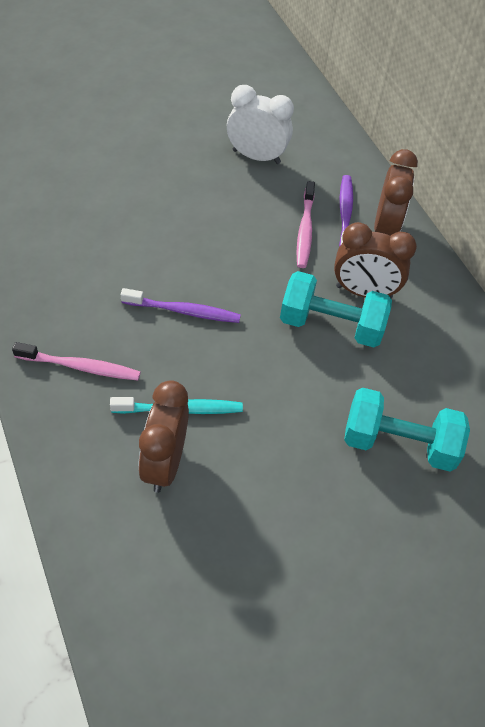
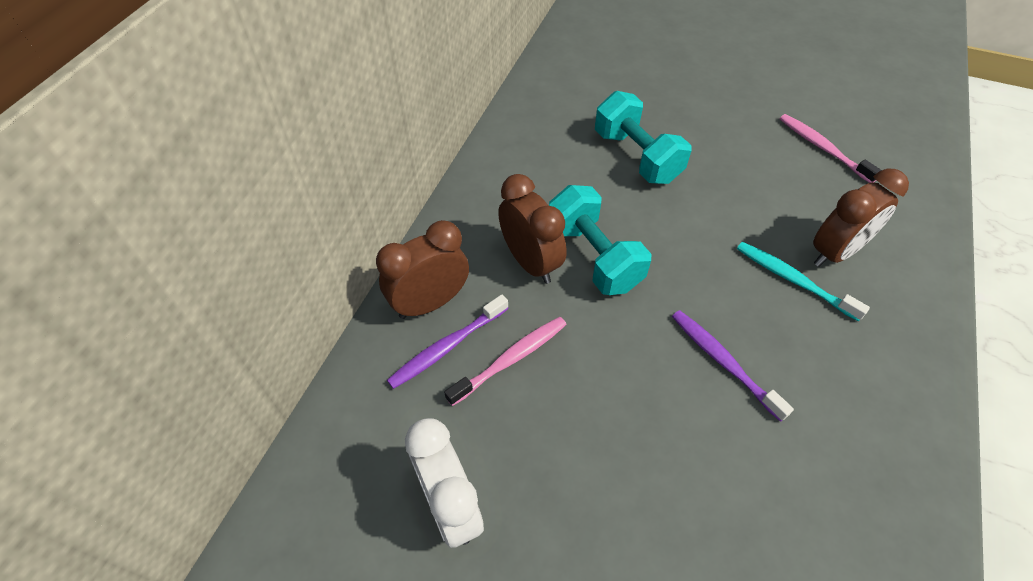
camera: 130 degrees left, 0 degrees up
(80, 367) = (871, 377): pink toothbrush -> pink toothbrush (822, 148)

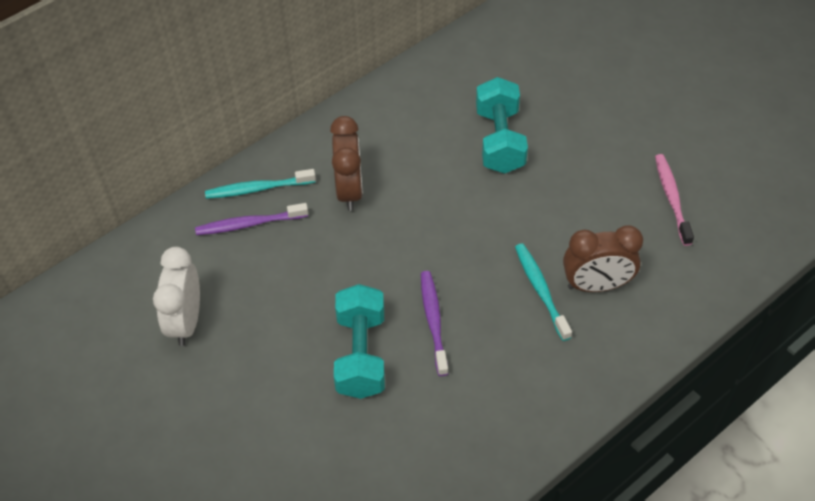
camera: 30 degrees right, 0 degrees up
(430, 303) = (258, 189): brown clock -> turquoise toothbrush
(511, 359) = (286, 251): pink toothbrush -> none
(594, 257) = (400, 206): turquoise dumbbell -> turquoise dumbbell (361, 354)

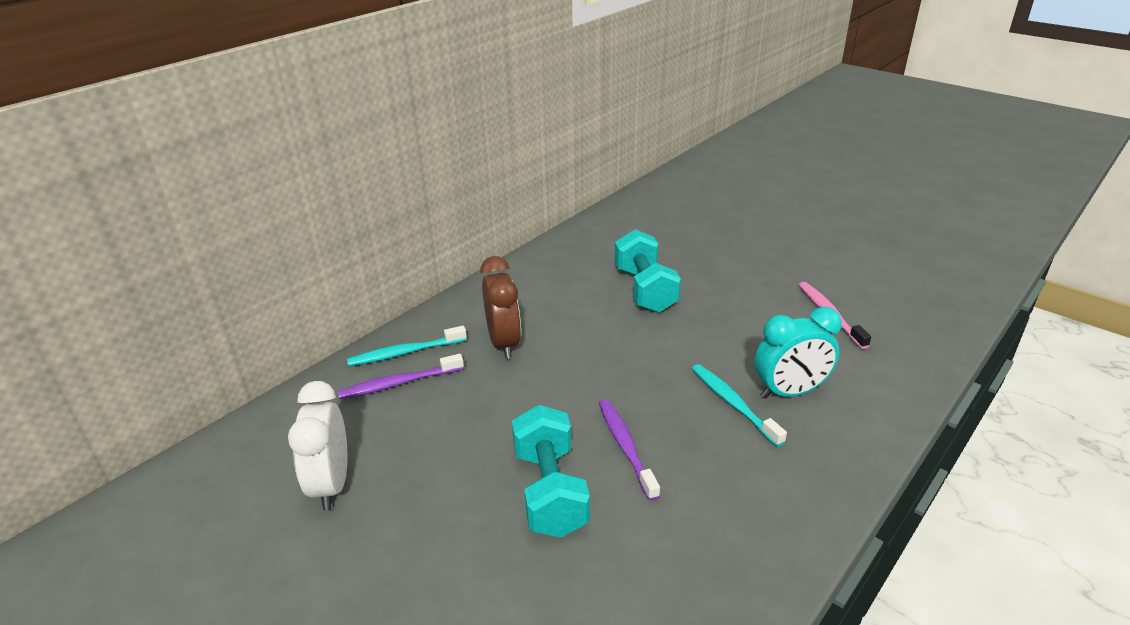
camera: 10 degrees left, 20 degrees down
(596, 285) = (789, 392): brown clock -> turquoise clock

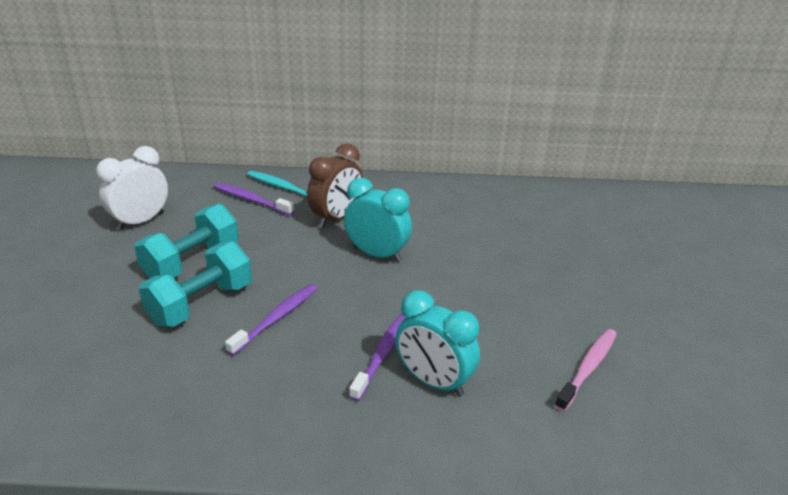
camera: 50 degrees right, 0 degrees up
(590, 345) = (377, 254): none -> turquoise clock
(645, 290) = (483, 250): turquoise dumbbell -> turquoise dumbbell (192, 262)
(733, 404) = (382, 354): turquoise toothbrush -> purple toothbrush

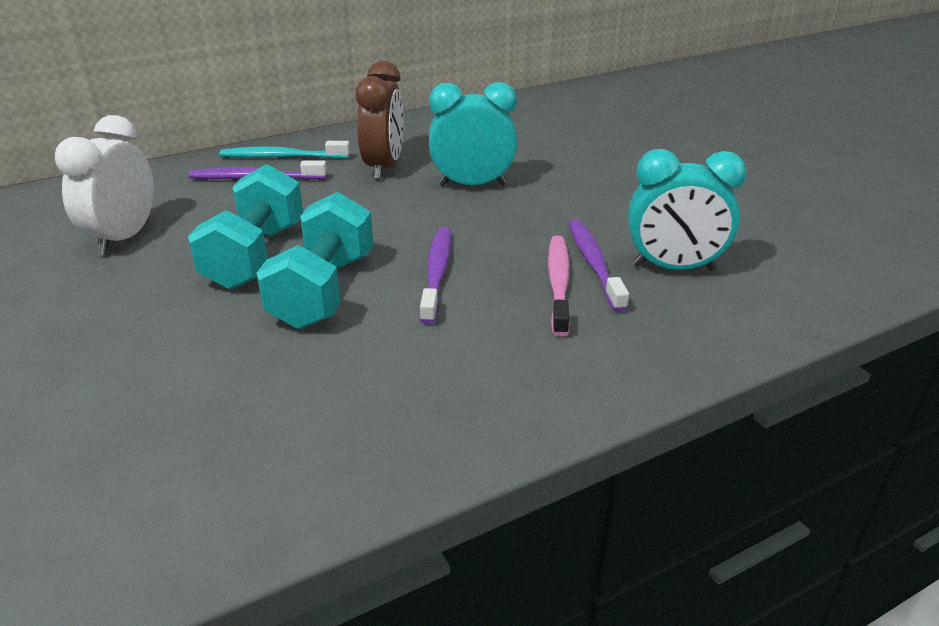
camera: 30 degrees left, 0 degrees up
(588, 368) = (785, 210): pink toothbrush -> pink toothbrush (558, 283)

